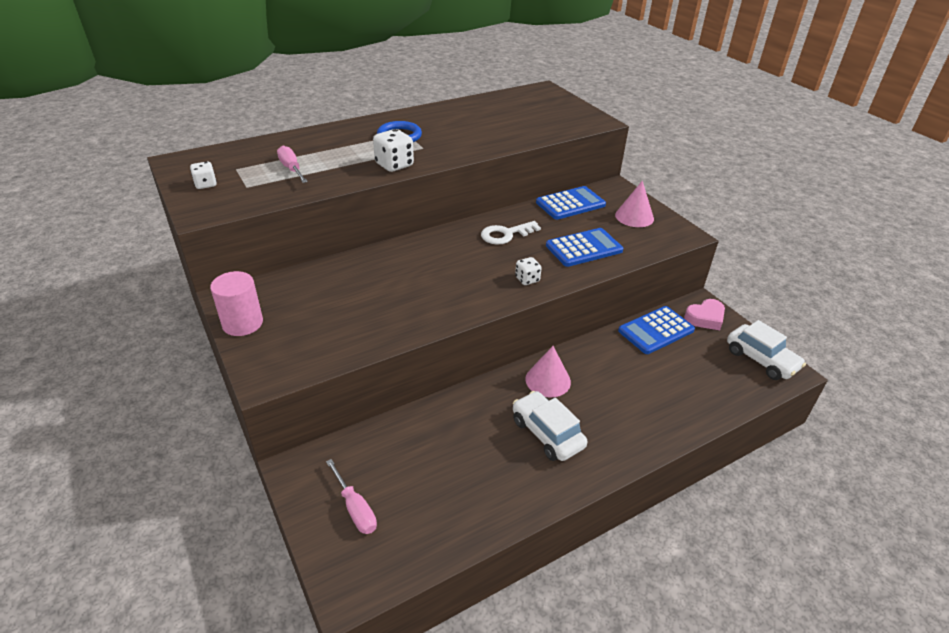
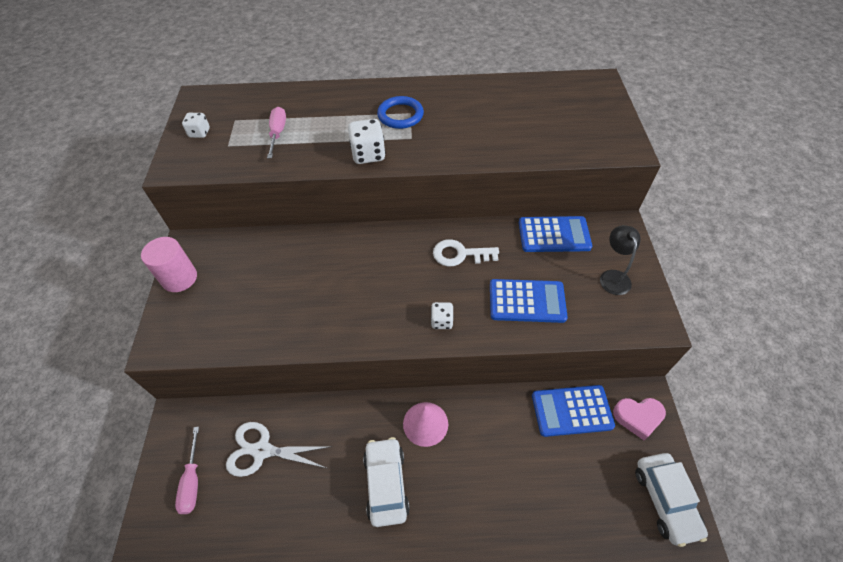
camera: 30 degrees right, 15 degrees up
(410, 456) = (262, 450): none -> white scissors
(634, 217) = (613, 276): pink cone -> black lamp

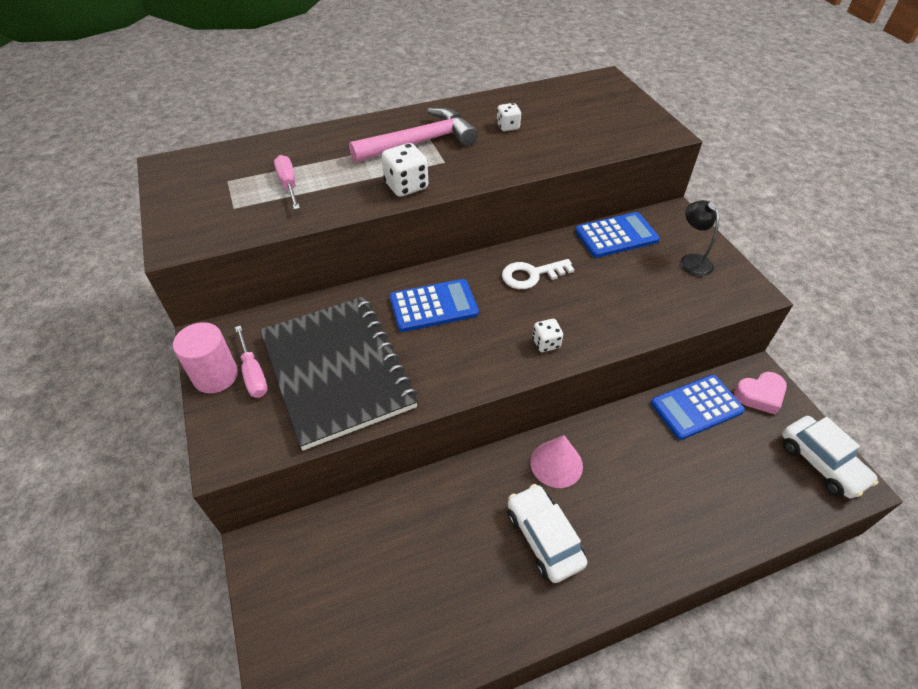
camera: 20 degrees left, 5 degrees down
(192, 481) = (313, 611): pink screwdriver -> pink screwdriver (253, 373)
(199, 133) = (190, 202): white dice -> white dice (508, 126)
(262, 450) = (384, 549): white scissors -> none
(266, 299) = (337, 371): none -> black notebook
(400, 115) = (420, 143): blue ring -> pink hammer
(527, 301) = (622, 303): blue calculator -> blue calculator (433, 306)

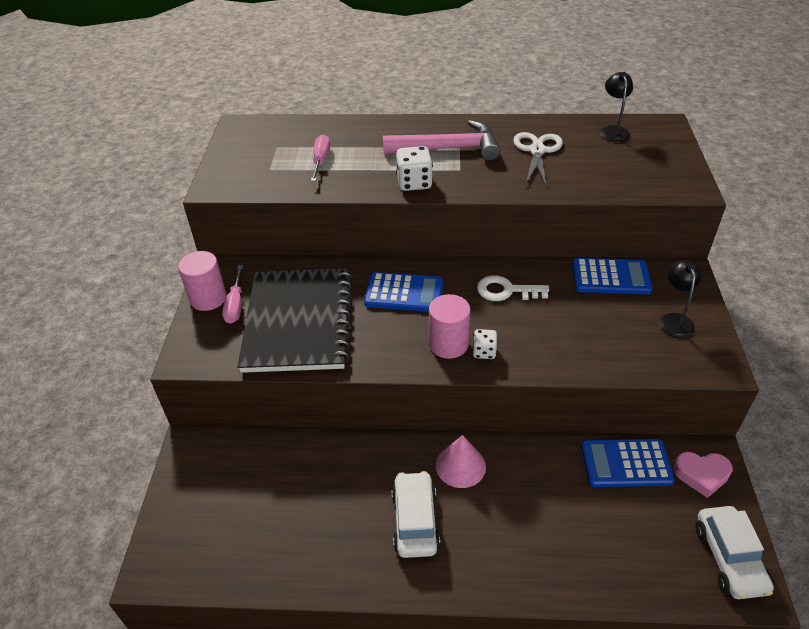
camera: 25 degrees right, 5 degrees down
(507, 346) = (448, 344): none -> pink cylinder
(508, 126) = (537, 151): white dice -> white scissors
(564, 93) = (613, 130): none -> black lamp

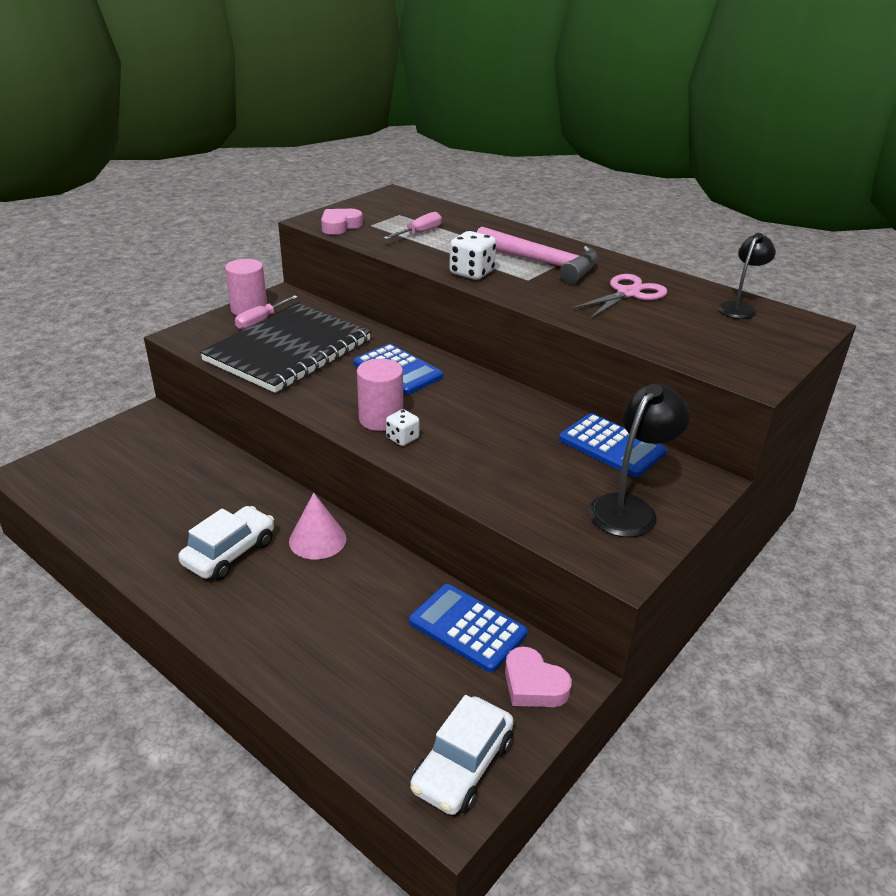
camera: 35 degrees right, 10 degrees down
(246, 182) = (340, 226): none -> pink heart
(506, 291) = (490, 409): white key -> none
(537, 151) = (628, 293): white scissors -> pink scissors
(674, 320) = (629, 508): black lamp -> black lamp, size x1.51

